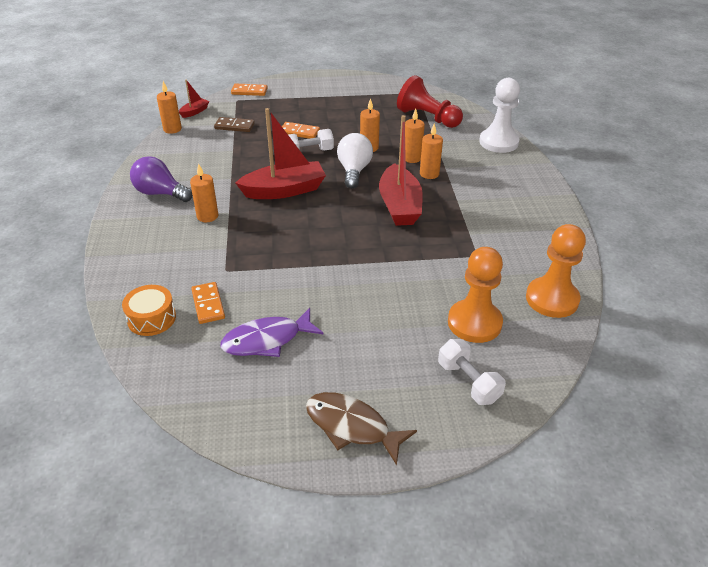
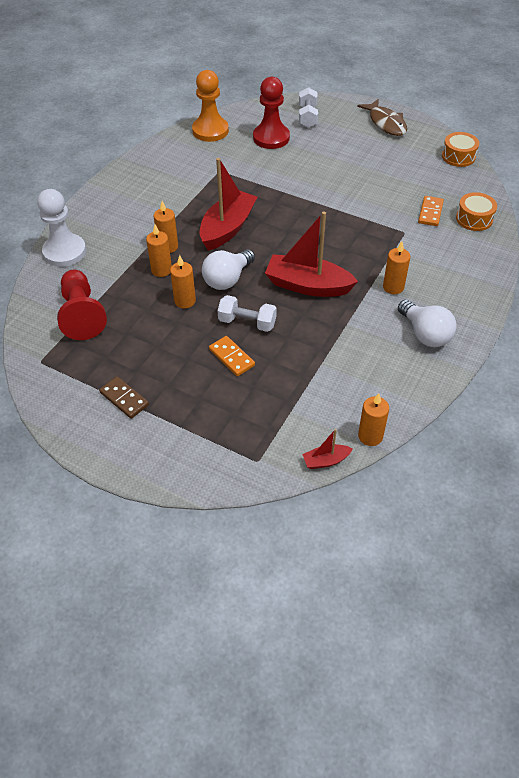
camera: 145 degrees left, 10 degrees up
(160, 193) = (425, 334): purple light bulb -> white light bulb
(209, 411) = (458, 156): none -> orange drum
(234, 126) = (294, 404): brown domino -> brown domino (124, 399)
(249, 91) = (228, 473): orange domino -> none
(267, 340) = (404, 177): purple fish -> none
(474, 323) = (271, 138): orange pawn -> red pawn

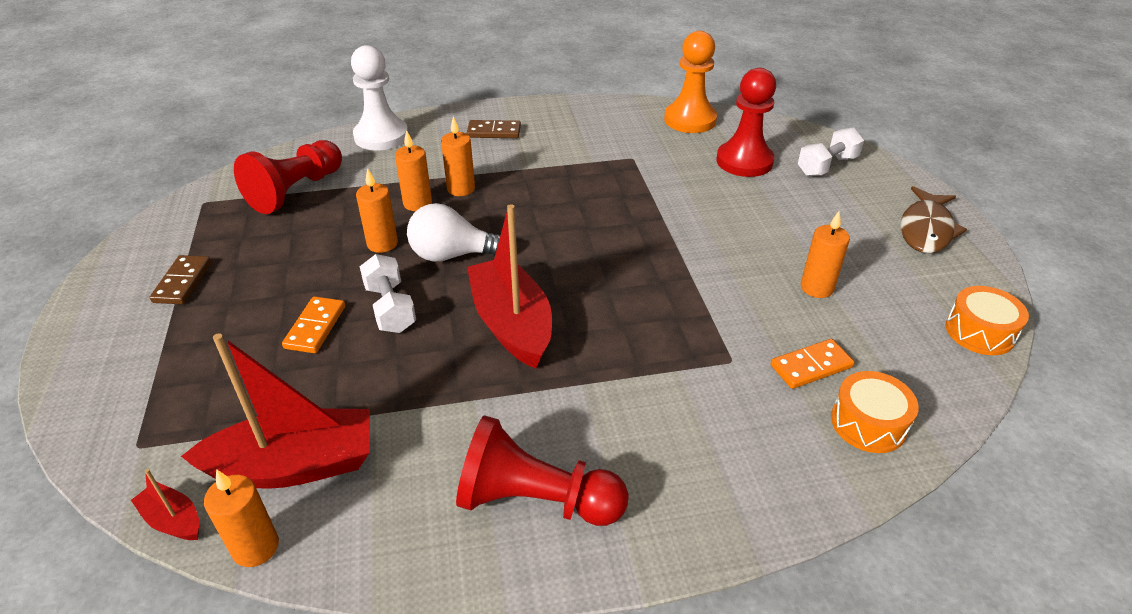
camera: 50 degrees right, 10 degrees down
(124, 205) = (494, 132): none -> brown domino
(227, 228) = (541, 211): red boat -> red boat (294, 465)
(393, 287) = (600, 409): orange candle -> orange candle (816, 288)
(425, 334) = (535, 500): white light bulb -> red pawn

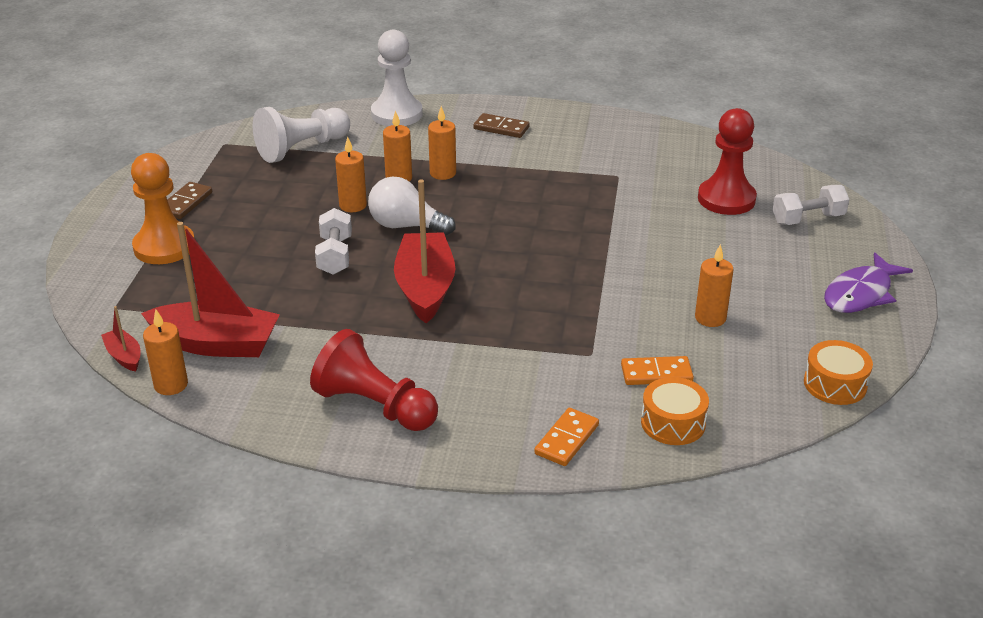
camera: 20 degrees right, 5 degrees down
(296, 191) = (302, 148): red pawn -> white pawn
(315, 327) = (271, 257): orange domino -> orange domino (567, 439)
(690, 120) = (700, 150): orange pawn -> orange pawn (164, 247)
(926, 229) = (861, 294): brown fish -> purple fish

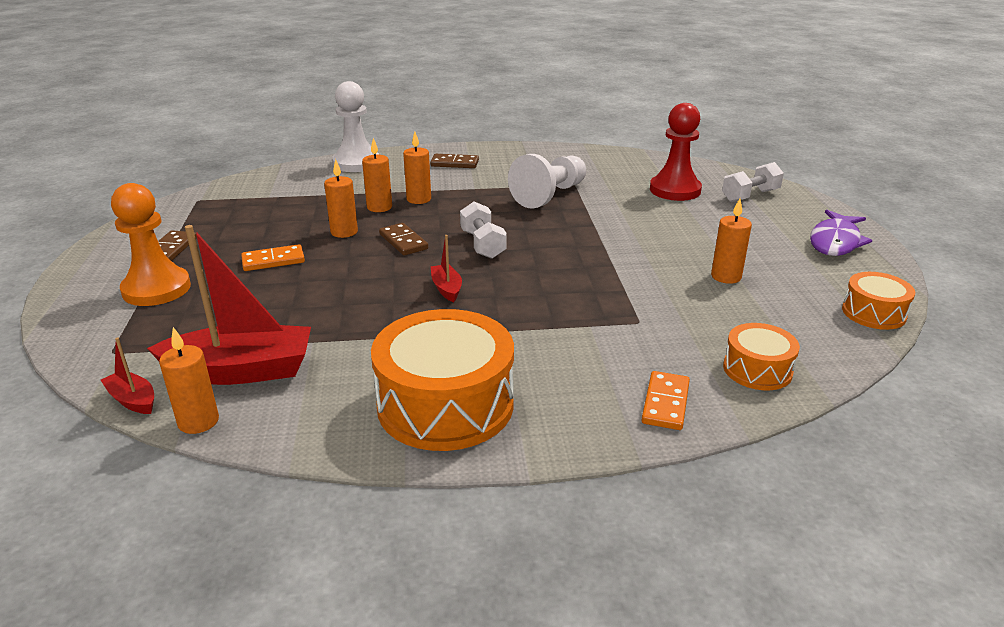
camera: 15 degrees left, 5 degrees down
(302, 148) = (277, 195): white pawn -> white pawn (549, 195)
(335, 255) = (343, 274): white dumbbell -> white dumbbell (483, 244)
(375, 406) = (445, 404): red pawn -> orange drum
(406, 226) = (403, 242): white light bulb -> brown domino
(425, 288) = (446, 289): red boat -> red boat, size x0.46
(656, 374) = (711, 329): orange domino -> orange domino (273, 261)

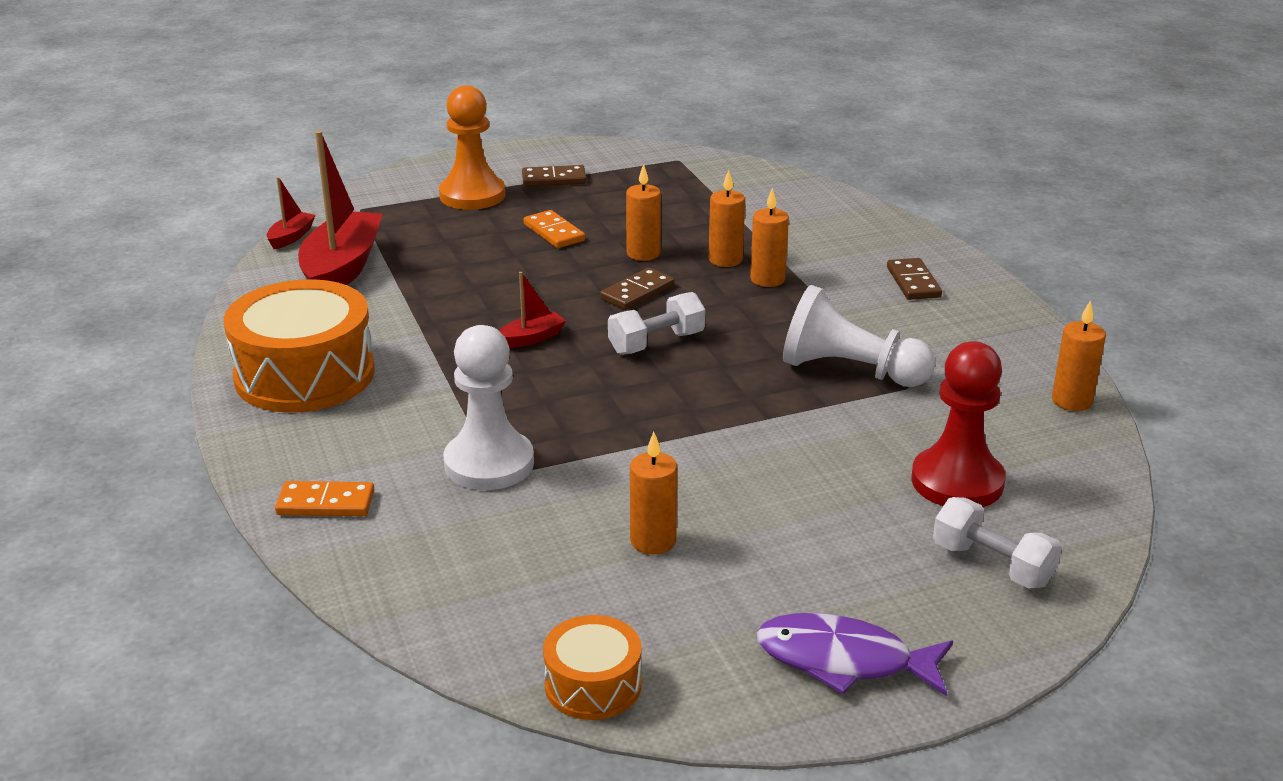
camera: 75 degrees right, 0 degrees up
(198, 421) = (265, 270): orange candle -> orange candle (1071, 401)
(241, 371) = (342, 268): red boat -> red boat turned 150 degrees counterclockwise
(356, 163) = (856, 218): white pawn -> white pawn (489, 464)
(757, 370) = (407, 569): orange drum -> none

